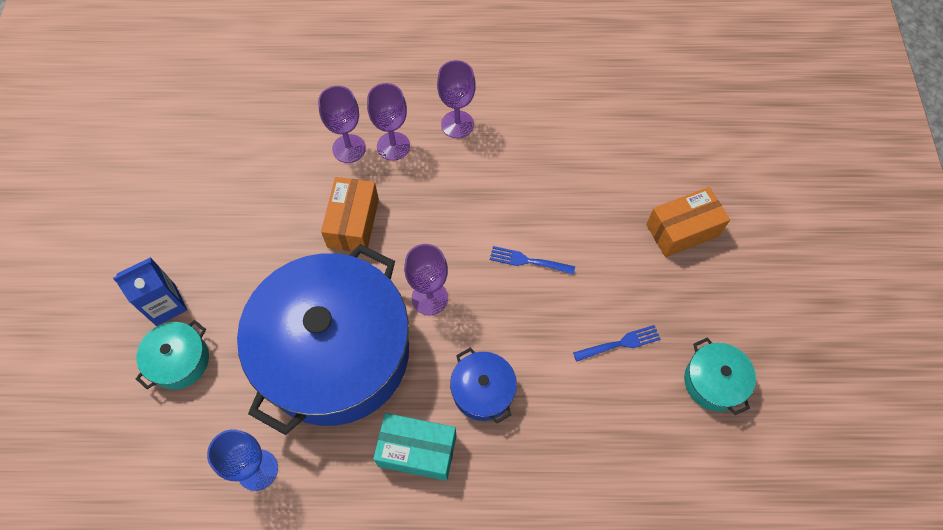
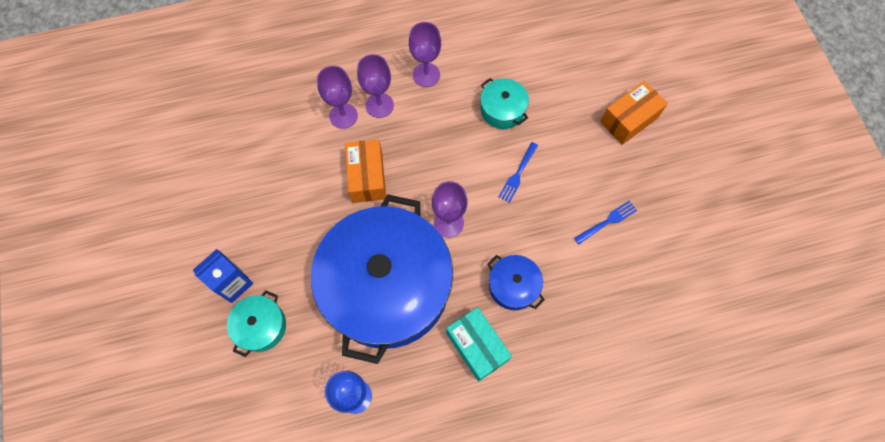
camera: 15 degrees left, 5 degrees up
(417, 451) = (477, 346): turquoise box -> turquoise box turned 60 degrees clockwise
(529, 261) = (518, 173): blue fork -> blue fork turned 60 degrees counterclockwise
(714, 382) = (686, 233): turquoise pot -> turquoise pot (502, 110)

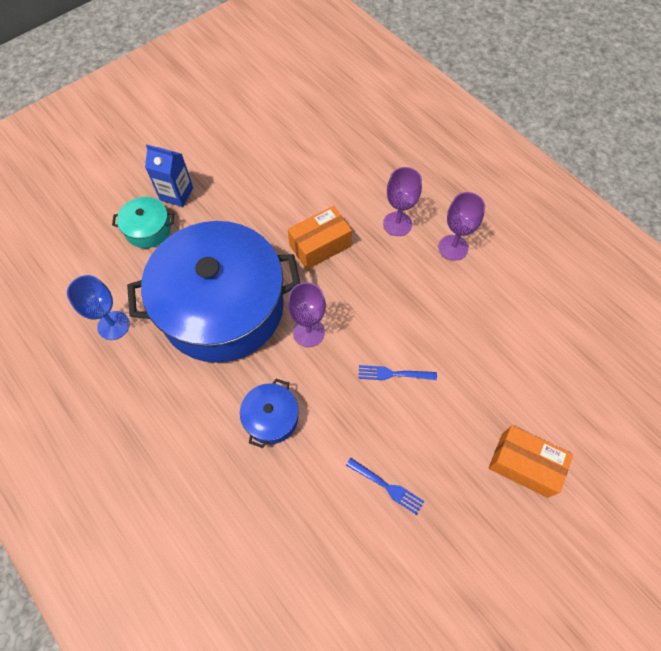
camera: 65 degrees right, 5 degrees down
(343, 116) = (370, 201): purple goblet -> none
(477, 346) = (196, 409): turquoise box -> none
(502, 110) = (457, 330): turquoise pot -> none

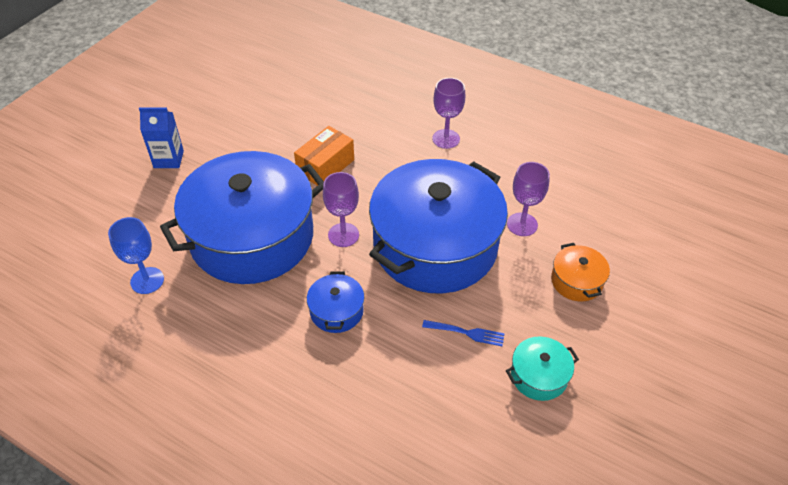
camera: 20 degrees left, 15 degrees down
(148, 229) = (151, 194): turquoise pot -> turquoise pot (539, 376)
(394, 374) = (435, 245): blue fork -> blue pot
(397, 224) = (389, 133): purple goblet -> purple goblet (522, 224)
(524, 465) = (576, 281): orange box -> orange pot

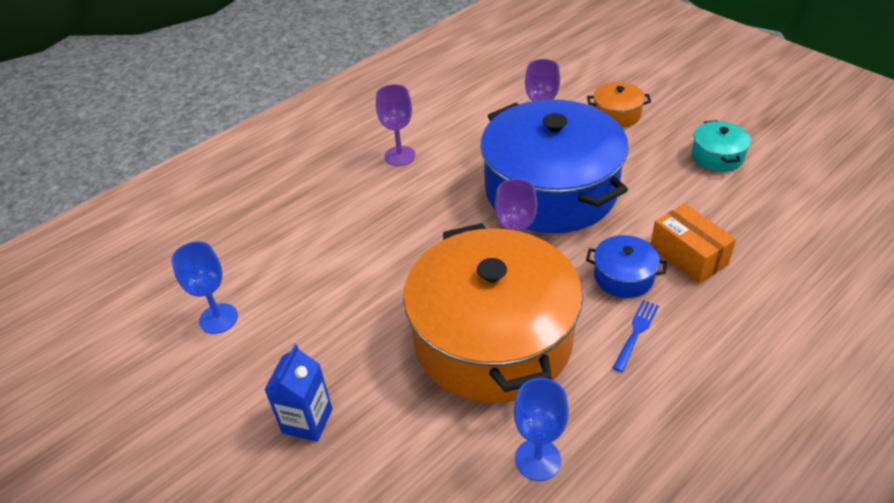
camera: 70 degrees left, 5 degrees down
(246, 95) = (218, 318): none -> blue goblet
(252, 237) = (493, 338): blue pot -> orange pot
(325, 166) = (398, 256): orange box -> orange box (688, 255)
(466, 333) = (665, 189): blue fork -> blue fork (636, 333)

